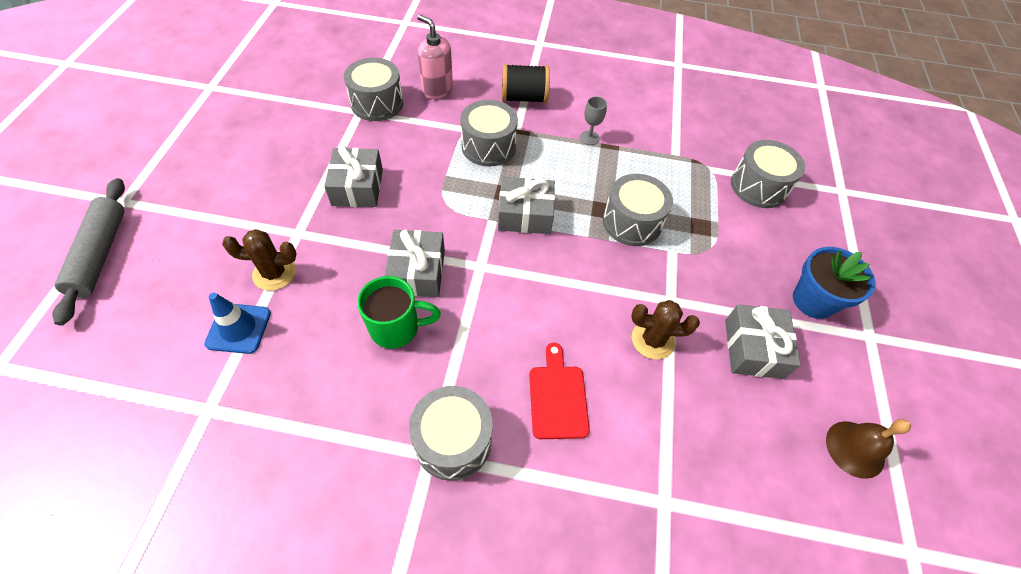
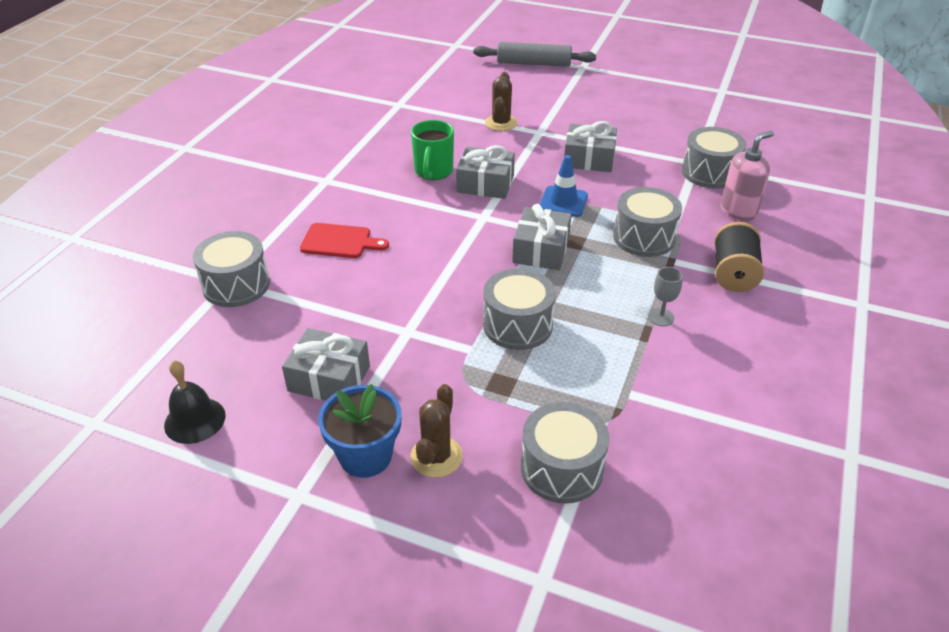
camera: 105 degrees right, 15 degrees down
(238, 328) = (456, 111): blue traffic cone -> blue traffic cone (563, 202)
(453, 440) = (330, 190): grey drum -> grey drum (236, 285)
(652, 340) = (368, 307): brown cactus -> brown cactus (436, 456)
(855, 449) = (195, 420): brown bell -> black bell

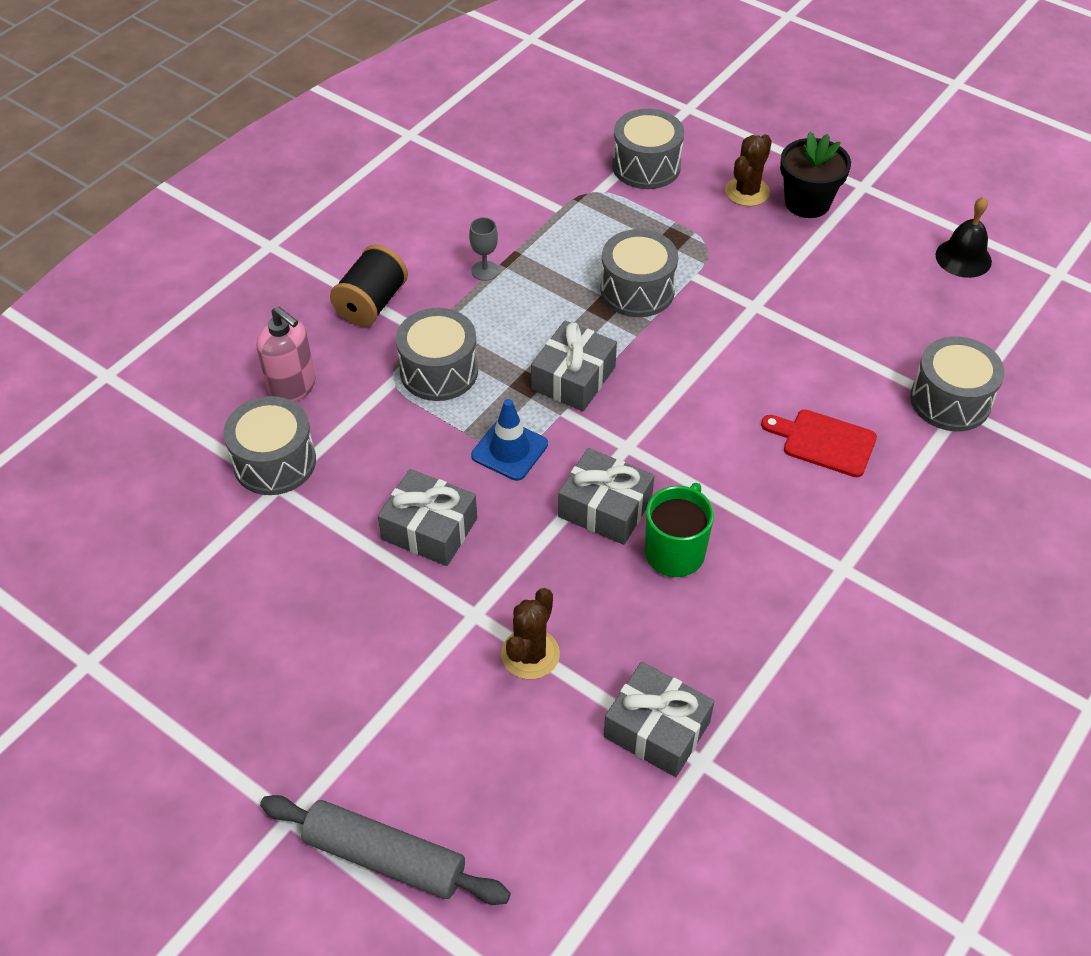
camera: 165 degrees left, 10 degrees up
(329, 378) = (838, 272): grey gift -> grey gift (657, 729)
(365, 456) = (807, 203): blue flower pot -> black flower pot
(738, 211) = (292, 387): pink soap dispenser -> pink soap dispenser turned 120 degrees counterclockwise

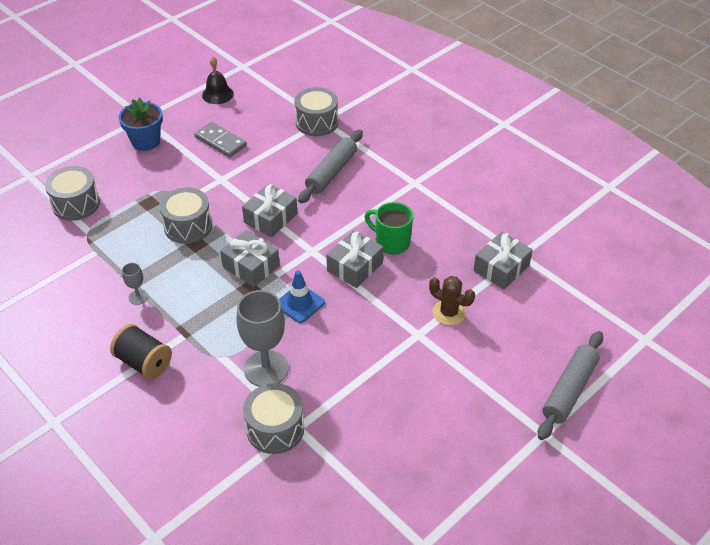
camera: 80 degrees left, 5 degrees down
(292, 387) = (209, 414): pink soap dispenser -> none
(378, 433) = (266, 369): none -> grey goblet
(429, 529) = (352, 349): grey gift -> grey gift (270, 218)
(439, 371) = (222, 331): grey drum -> none
(747, 192) = (124, 164): brown cactus -> none
(807, 203) = (146, 141): black flower pot -> blue flower pot
(824, 442) = (331, 172): red cutting board -> grey rolling pin
(843, 286) = (220, 141): none -> grey domino

